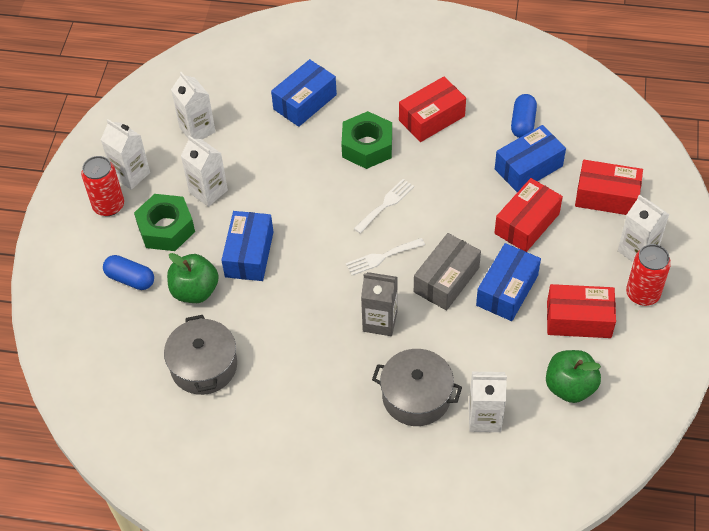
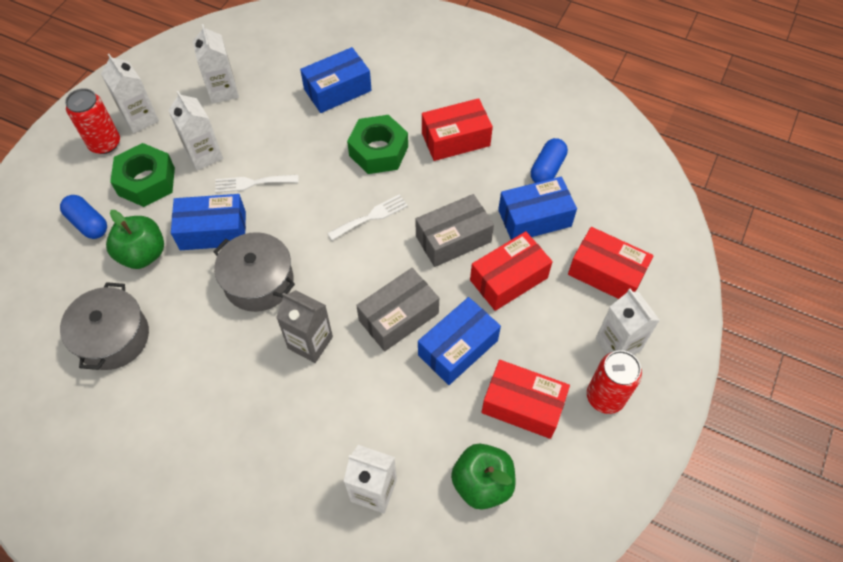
camera: 15 degrees right, 5 degrees up
(249, 254) = (213, 231): blue box -> blue box turned 60 degrees clockwise
(382, 257) = (342, 272): white fork -> white fork (252, 183)
(416, 396) = (311, 441): grey pot -> grey pot (258, 281)
(466, 203) = (453, 239): none -> grey box

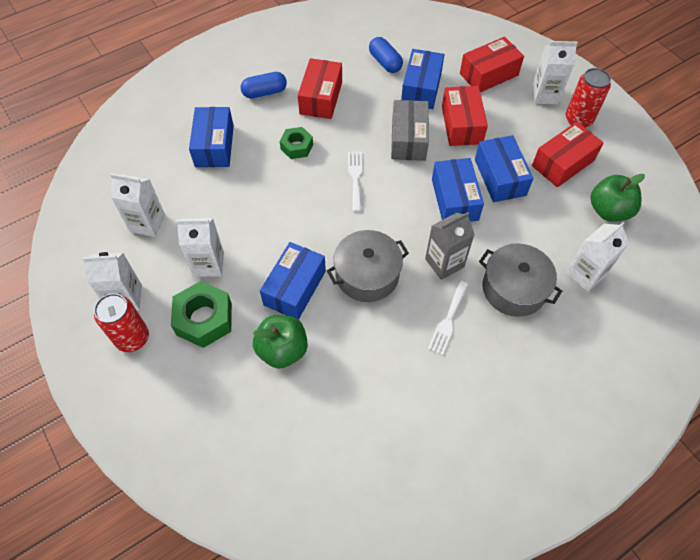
camera: 60 degrees left, 0 degrees up
(88, 223) = (217, 383): blue capsule -> blue capsule (264, 92)
(113, 337) = (355, 404): grey pot -> grey pot (514, 288)
(252, 183) = (265, 241): white fork -> white fork (448, 320)
(378, 151) = (297, 147): green nut -> green nut, size x0.62
(398, 317) = (454, 199): grey box -> blue box

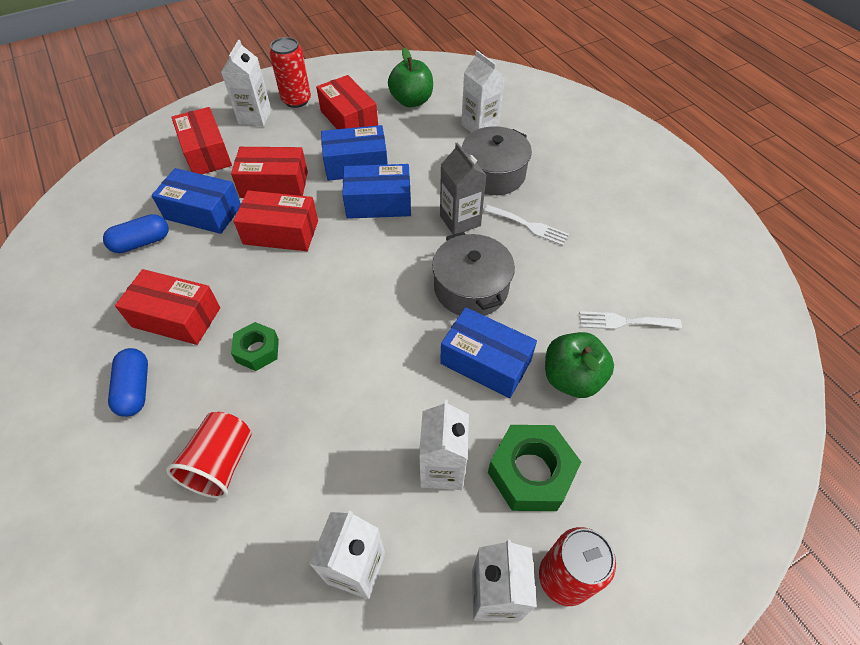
camera: 85 degrees left, 5 degrees down
(214, 146) = (221, 463): blue box -> red cup
(355, 178) = (327, 288): white fork -> white fork (624, 322)
(408, 139) = (281, 232): grey box -> red box

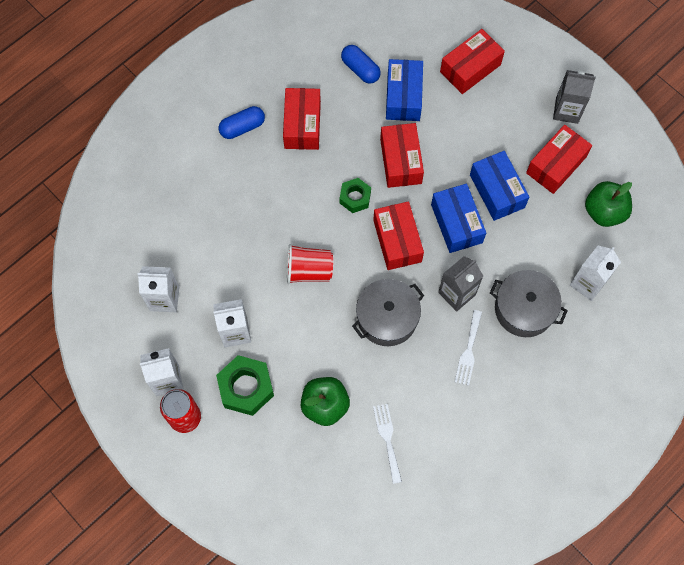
camera: 75 degrees right, 15 degrees up
(221, 463) = (207, 200): red cup -> red cup (309, 270)
(255, 117) = (530, 85): white carton -> none
(257, 350) = (290, 188): green nut -> green nut (355, 198)
(274, 184) = (451, 135): red box -> red box (397, 241)
(296, 100) = (567, 110): red can -> grey carton
(485, 362) = (322, 342): blue box -> none

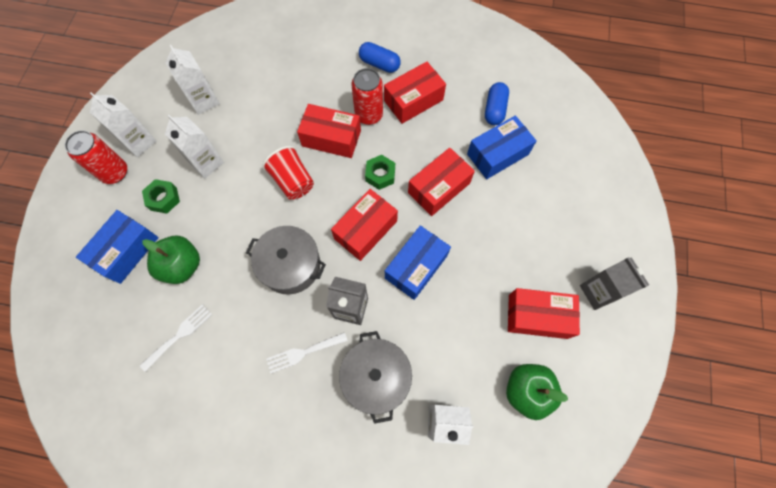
camera: 55 degrees right, 0 degrees up
(246, 388) = (163, 199): green nut -> green nut, size x0.62
(289, 169) = (369, 115): none -> red can
(470, 68) = (567, 188): red box -> red box (331, 138)
(497, 191) = (472, 281): blue box -> blue box (126, 251)

